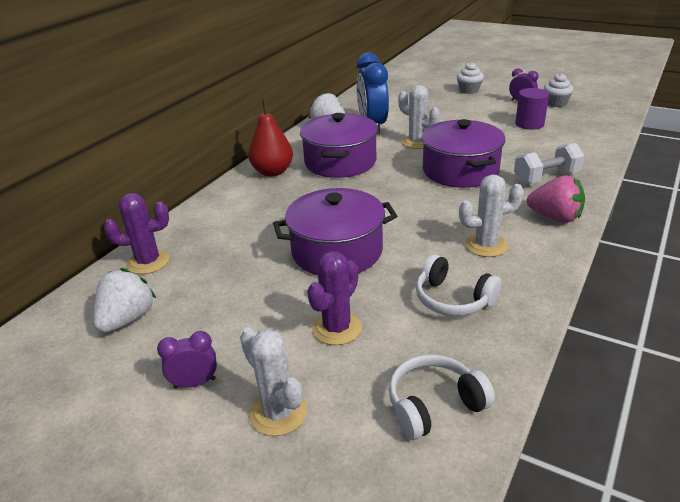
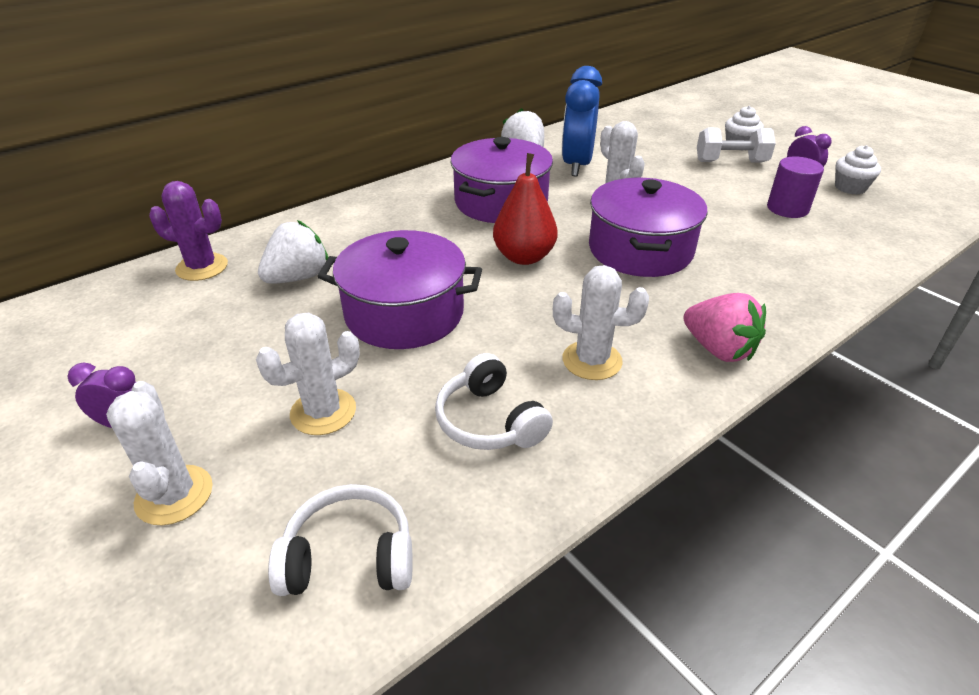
camera: 20 degrees right, 5 degrees up
(127, 319) = (128, 327): white strawberry -> white strawberry (298, 277)
(272, 172) = (415, 195): red pear -> red pear (524, 257)
(337, 328) = (323, 412): purple cactus -> white cactus
(546, 178) = (751, 290): white dumbbell -> white dumbbell (731, 162)

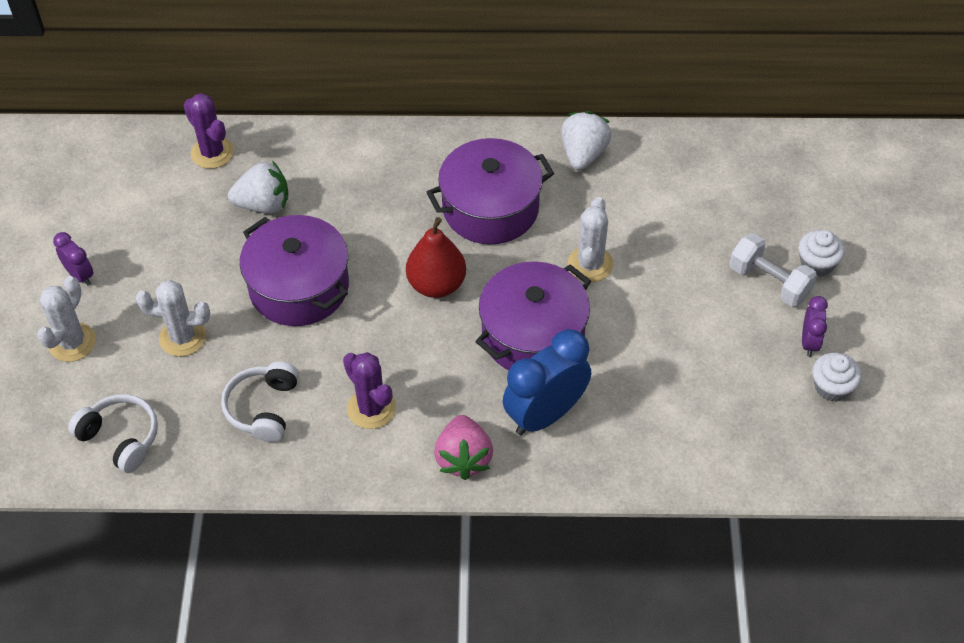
camera: 40 degrees right, 15 degrees up
(577, 165) = (614, 198): blue clock -> blue clock (545, 414)
(592, 360) = (371, 408): white cactus -> purple cactus
(787, 208) = (726, 372): purple cylinder -> none

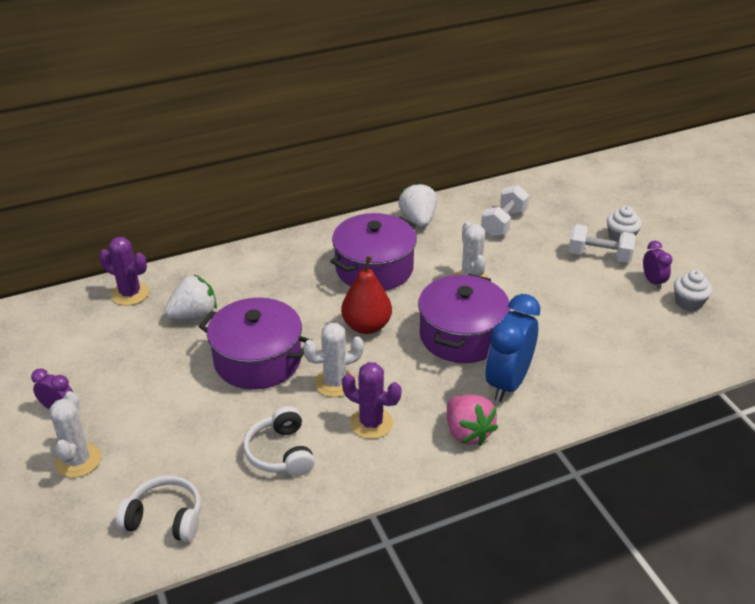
camera: 25 degrees left, 15 degrees down
(183, 337) = (179, 425): white cactus -> white cactus (335, 383)
(684, 194) = (504, 223): none -> white dumbbell

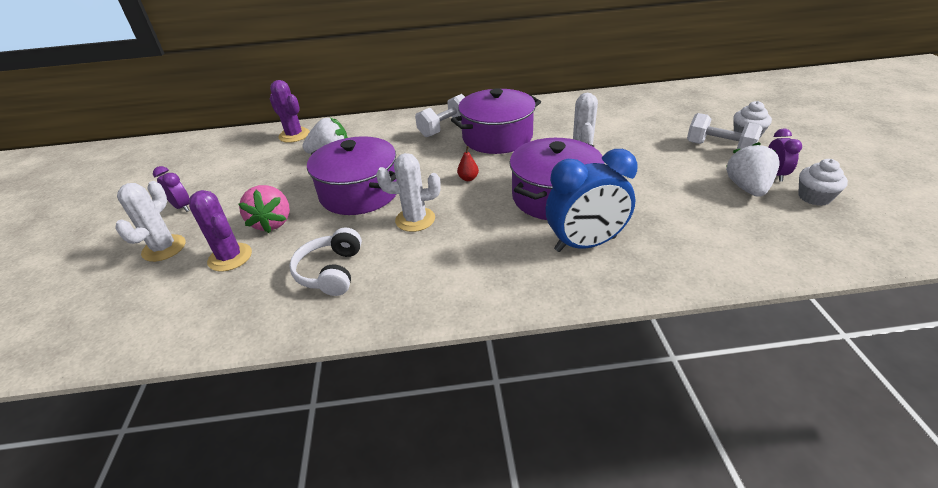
camera: 20 degrees right, 0 degrees up
(165, 518) = (193, 311): white headphones -> none
(366, 326) = (468, 178): red pear -> red pear, size x0.45
(371, 423) = (429, 259): purple cactus -> purple cactus (230, 257)
(418, 220) = (552, 107): white strawberry -> white strawberry (747, 188)
(467, 432) = (523, 284): pink strawberry -> pink strawberry (272, 222)
(504, 223) = (630, 116): white dumbbell -> white dumbbell (445, 128)
(508, 383) = (585, 244): blue clock -> blue clock turned 150 degrees counterclockwise

